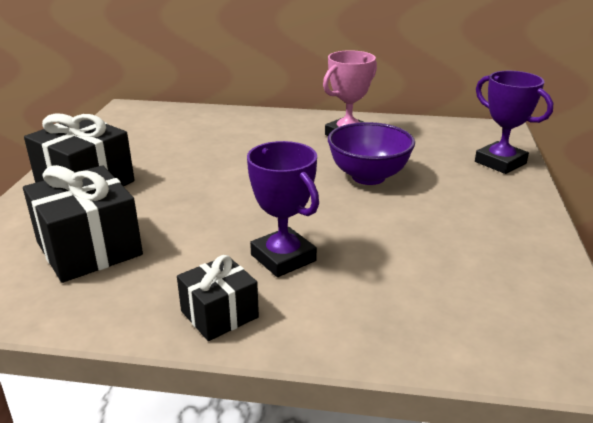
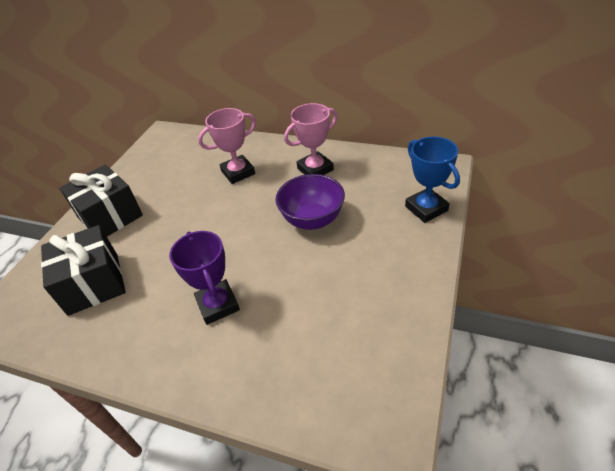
camera: 15 degrees right, 15 degrees up
(219, 314) = (156, 357): black gift -> none
(249, 140) = (238, 172): none -> pink trophy
(500, 162) = (426, 208): purple trophy -> blue trophy

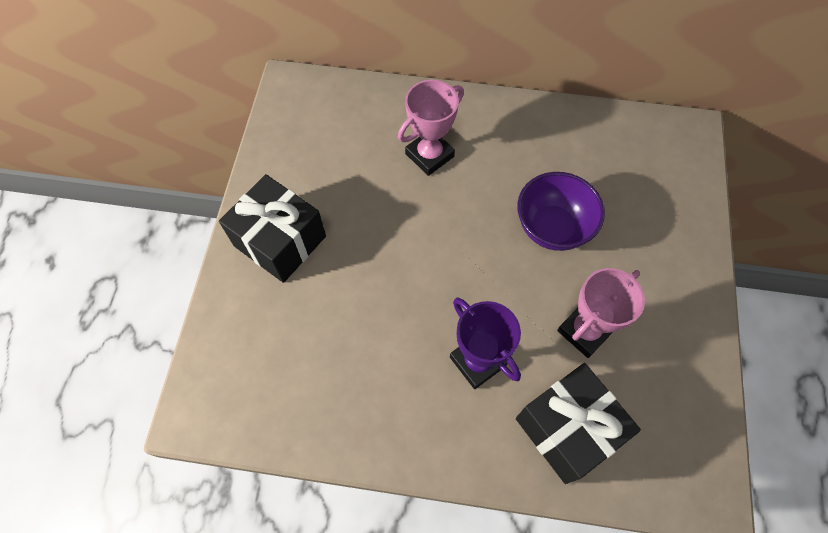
camera: 15 degrees left, 20 degrees up
(93, 283) = (308, 347): black gift -> black gift (567, 429)
(315, 169) = (531, 144): pink trophy -> pink trophy (584, 331)
(426, 208) = (683, 201): blue trophy -> none

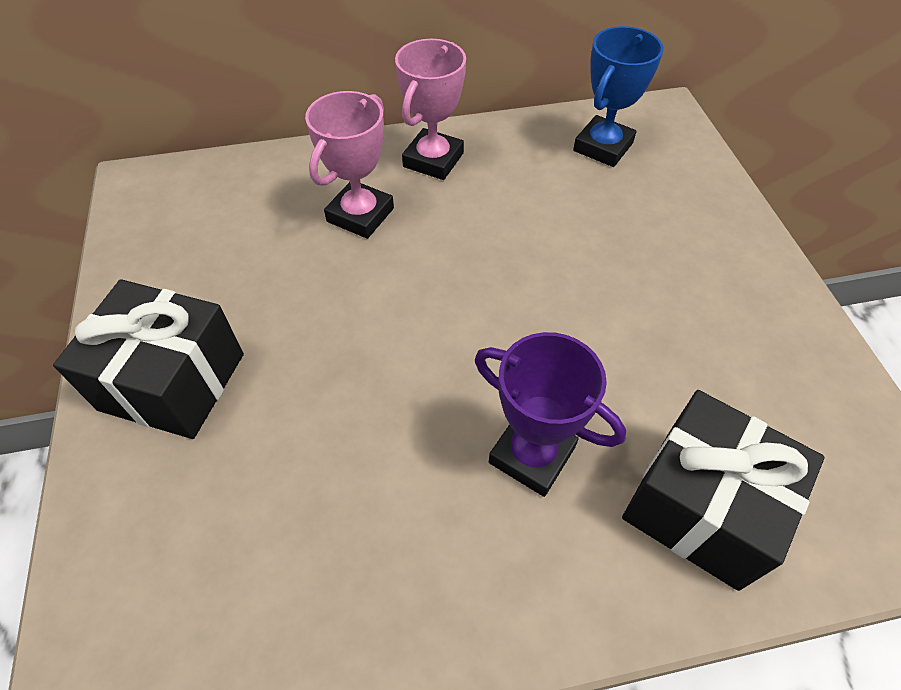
camera: 20 degrees left, 10 degrees down
(552, 228) = (556, 254): purple bowl -> none
(584, 331) = (657, 365): pink trophy -> pink trophy (433, 160)
(626, 149) = (603, 147): none -> blue trophy

